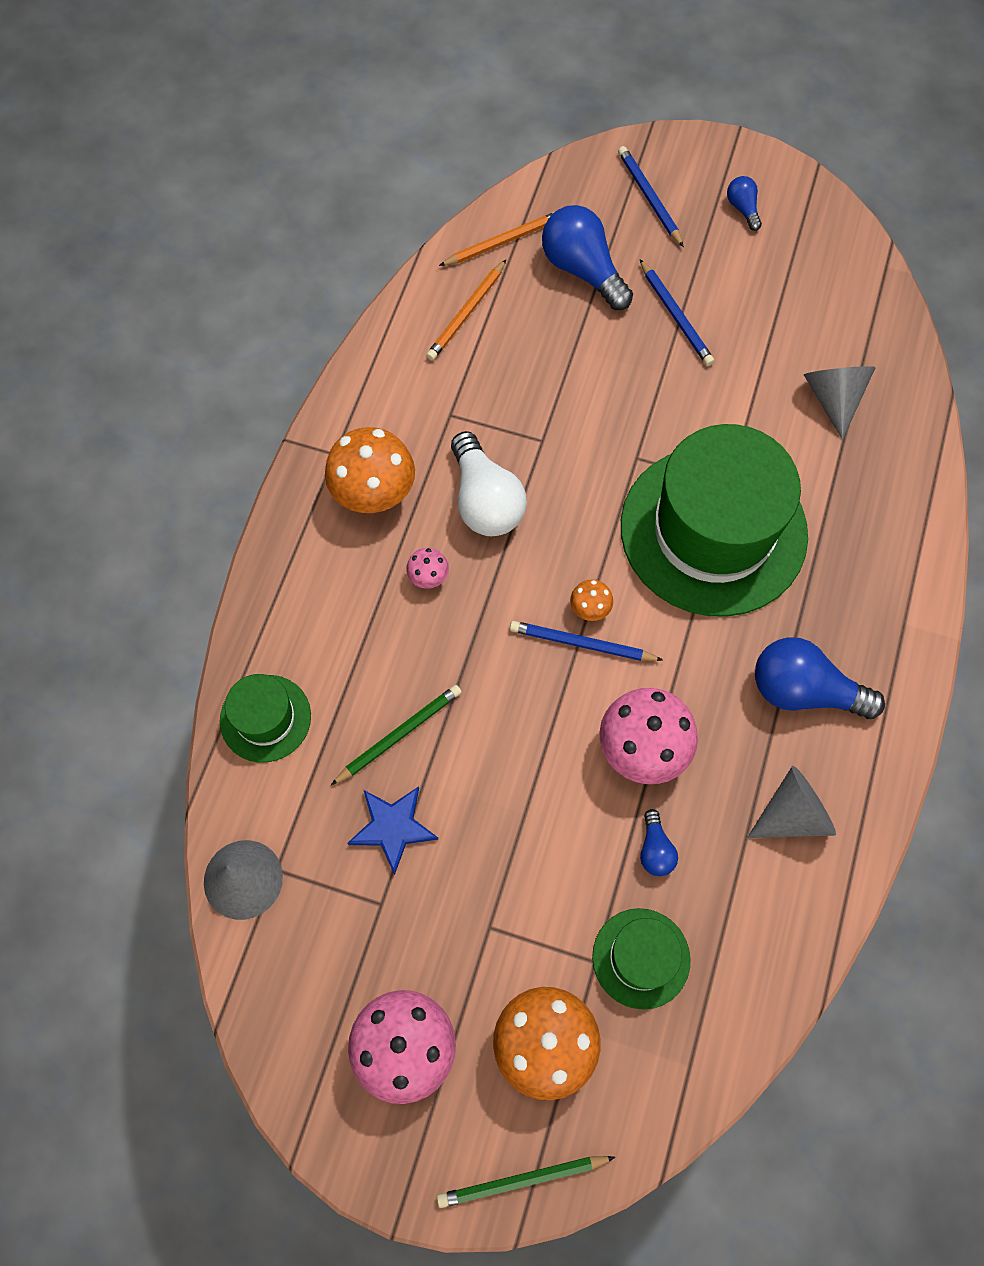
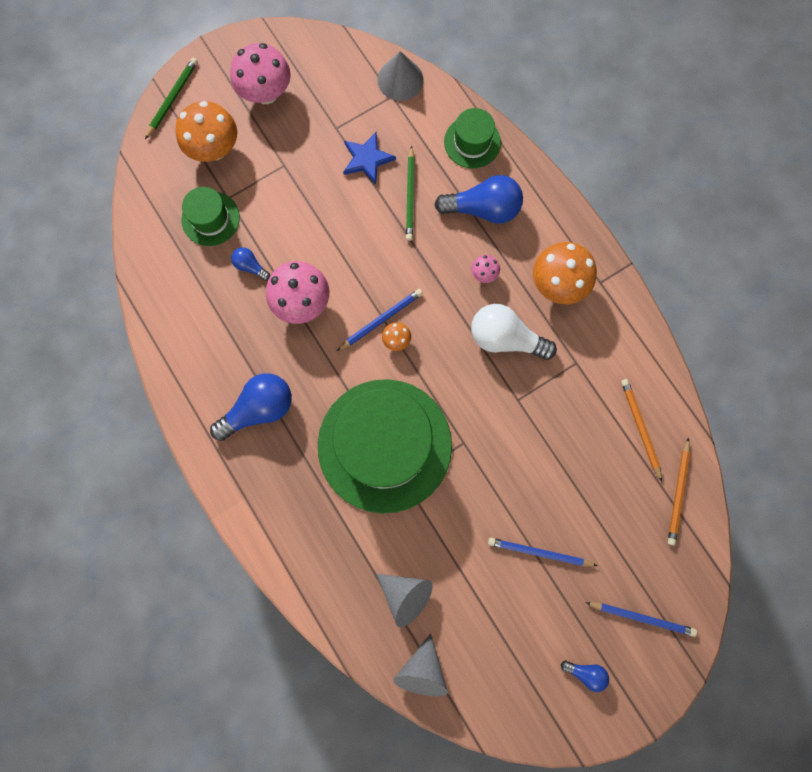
camera: 130 degrees right, 10 degrees up
(582, 270) = (618, 524): blue light bulb -> blue light bulb (483, 209)
(792, 814) = (207, 345): grey cone -> grey cone (422, 670)

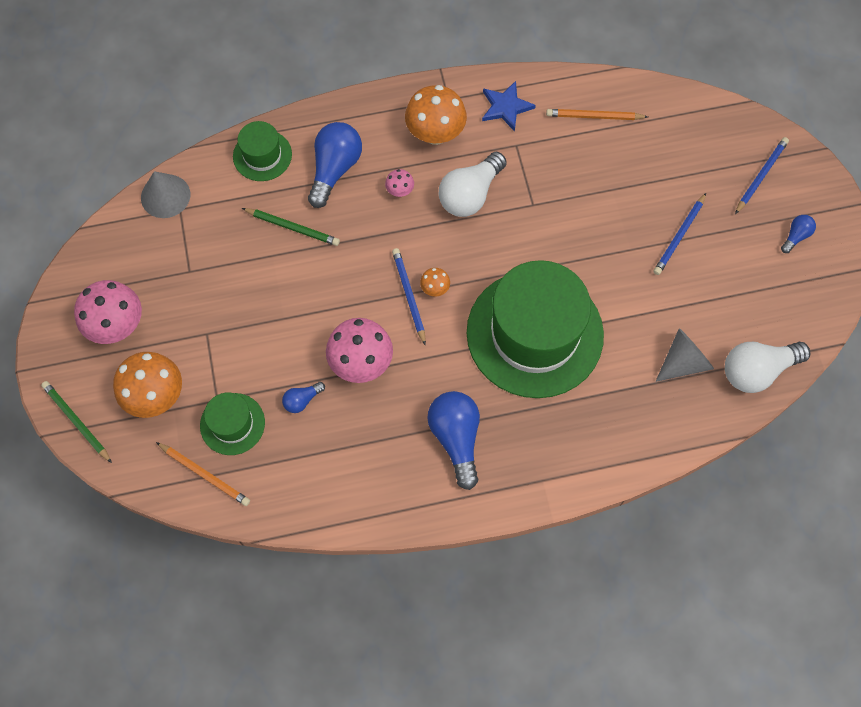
camera: 70 degrees left, 10 degrees down
(367, 159) = (236, 254): blue star -> blue star (506, 107)
(422, 670) = (757, 371): grey cone -> white light bulb
(678, 493) = (662, 109): orange pencil -> orange pencil (204, 474)

